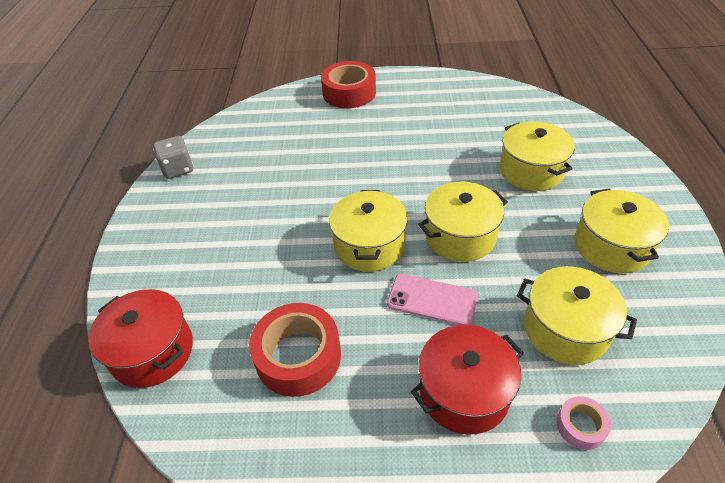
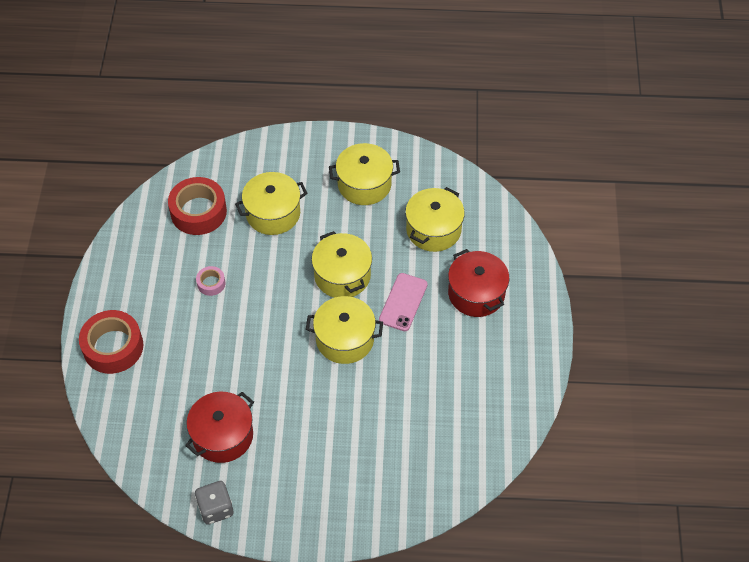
camera: 90 degrees left, 10 degrees up
(152, 351) = (436, 489): red pot -> red pot (223, 435)
(298, 356) = (445, 389): red tape -> red tape (198, 212)
(580, 426) = (499, 239): pink tape -> pink tape (211, 283)

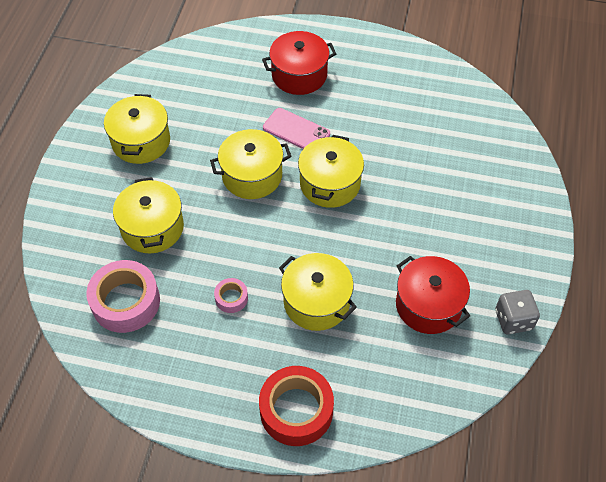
camera: 80 degrees left, 0 degrees up
(198, 212) = (126, 302): red tape -> pink tape
(433, 230) = (216, 94): yellow pot -> yellow pot (316, 302)

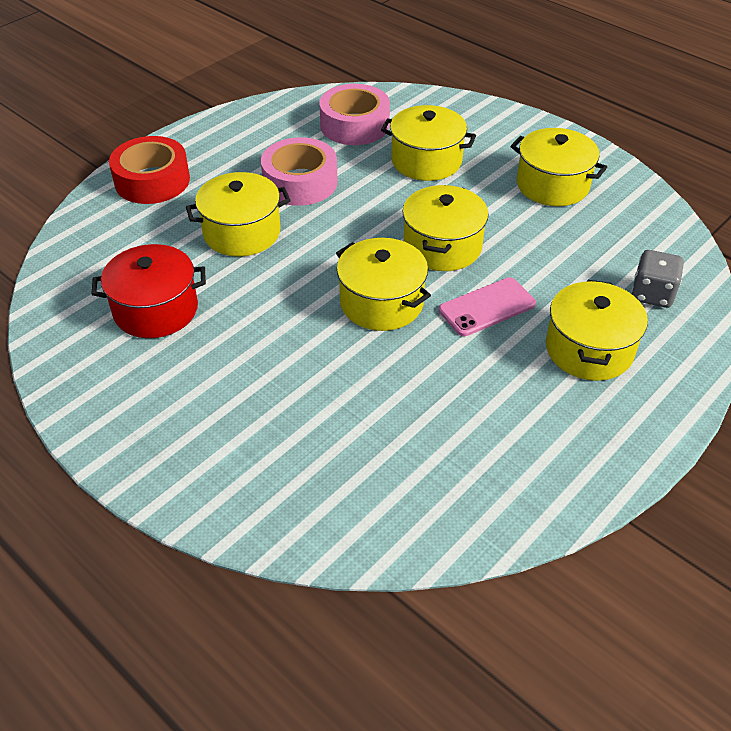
camera: 120 degrees right, 10 degrees down
(231, 298) = (300, 182): pink tape -> pink tape, size x2.06
(299, 75) = (589, 349): red pot -> yellow pot
(513, 320) = (67, 369): grey dice -> grey dice (652, 294)

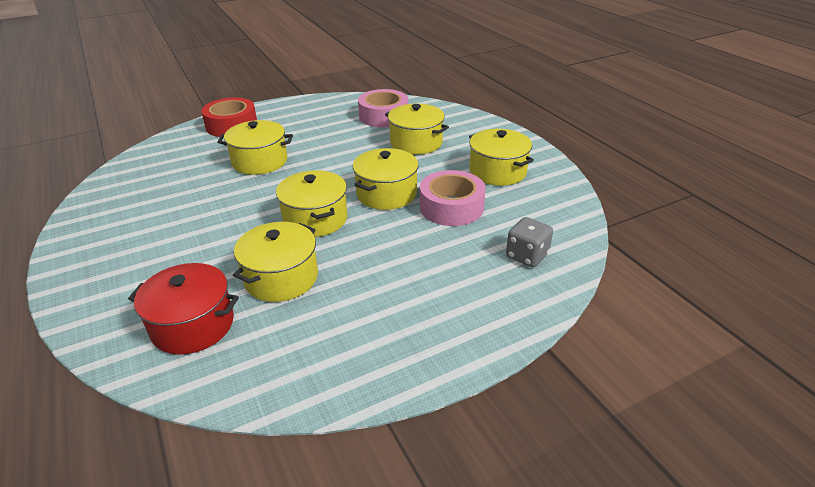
camera: 20 degrees right, 10 degrees down
(156, 310) = (168, 193): red pot -> red pot (193, 325)
(300, 182) = (321, 141): pink tape -> pink tape (451, 207)
(487, 307) = (388, 237): pink phone -> none
(589, 349) = (446, 283): yellow pot -> yellow pot (281, 278)

